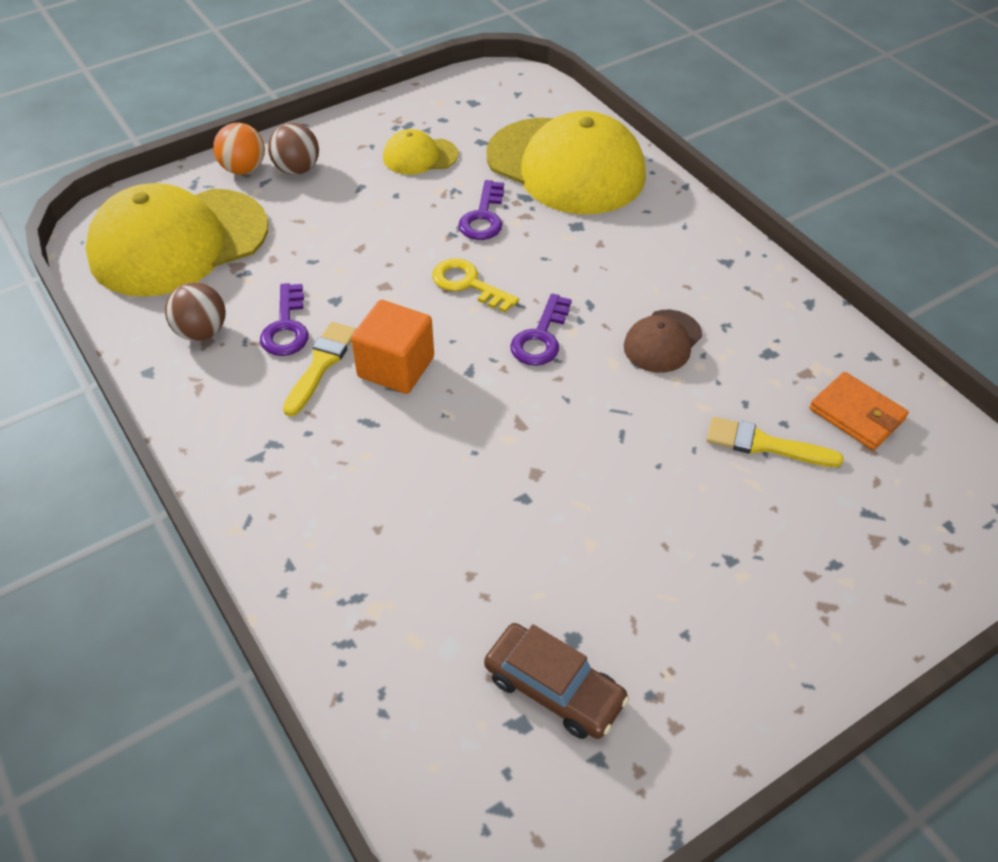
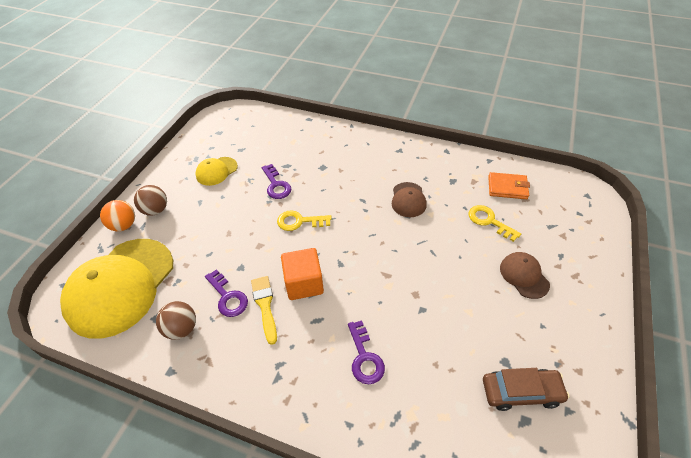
camera: 35 degrees left, 0 degrees up
(540, 337) = (356, 228): purple key -> purple key (364, 358)
(566, 166) = (292, 142): yellow cap -> none
(734, 552) = (524, 276): none -> brown cap
(764, 444) = (489, 221): yellow brush -> yellow key

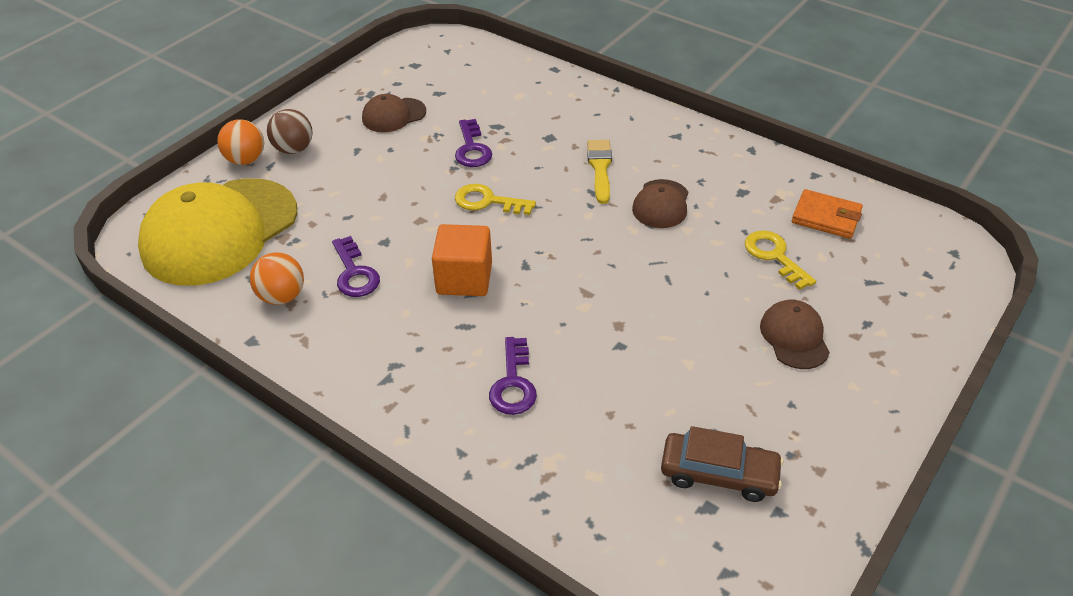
camera: 15 degrees right, 5 degrees down
(182, 328) = (282, 296): brown ball -> orange ball
(216, 171) = (393, 115): yellow cap -> brown cap
(265, 305) = (401, 293): yellow brush -> yellow brush (600, 168)

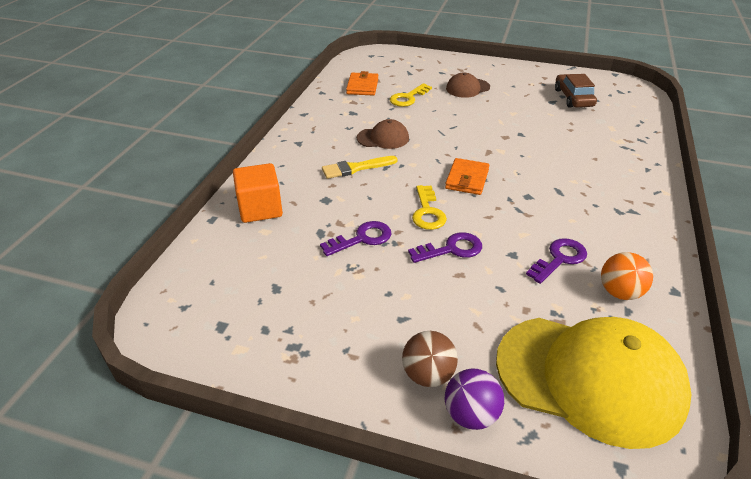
camera: 110 degrees left, 5 degrees down
(246, 160) = (471, 415): orange ball -> purple ball
(393, 115) = (330, 310): brown cap -> none
(464, 278) = (518, 202): orange cube -> orange cube (260, 209)
(513, 383) = (584, 162): purple key -> purple key (451, 249)
(533, 251) = (467, 179): none -> orange wallet

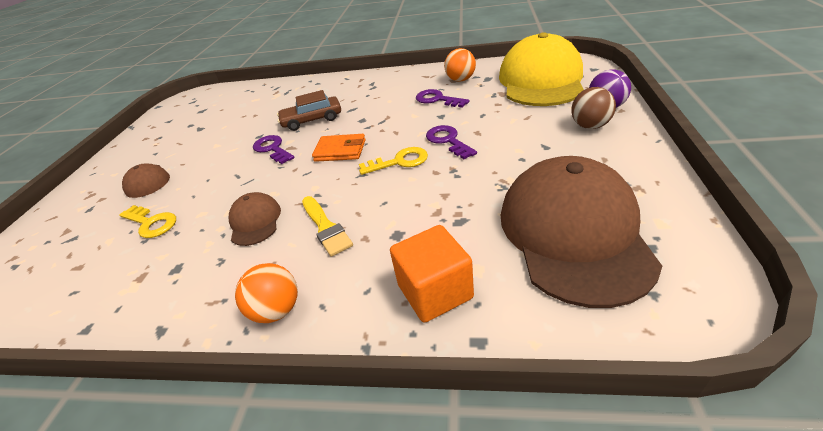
camera: 95 degrees left, 0 degrees up
(266, 290) = (573, 233): none -> brown cap
(290, 149) = (277, 310): none -> orange ball
(362, 86) = (91, 279): orange wallet -> none
(362, 238) = (456, 190): purple key -> purple key (272, 149)
(573, 98) = (196, 119): brown car -> brown car (312, 120)

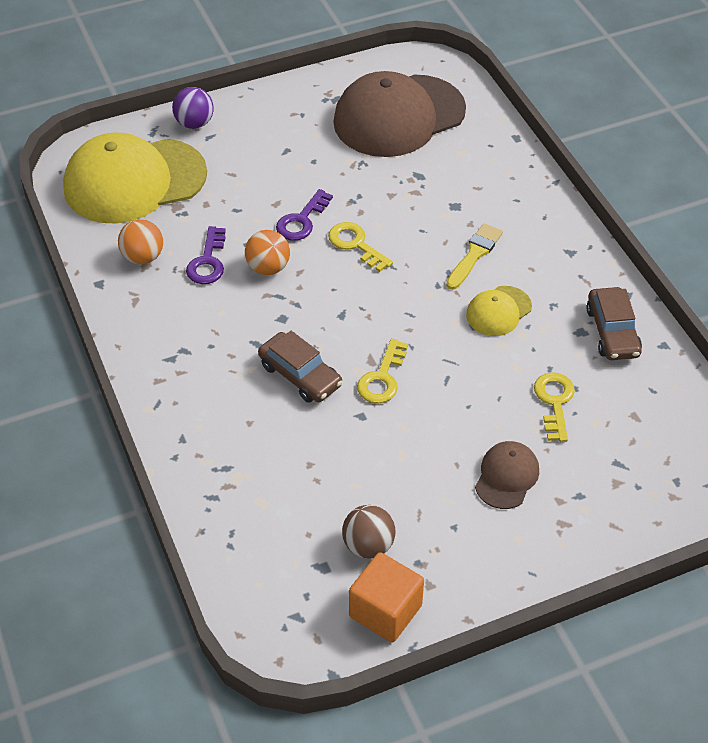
camera: 125 degrees left, 10 degrees up
(147, 292) = (612, 332): none -> brown car
(255, 221) = (498, 311): brown cap -> yellow cap
(272, 149) = (382, 378): purple key -> yellow key
(277, 310) = (565, 239): orange ball -> orange ball (268, 268)
(340, 151) = (357, 305): orange wallet -> none
(435, 291) = (494, 166): orange cube -> orange cube (385, 611)
(590, 126) = (237, 129): brown ball -> brown ball (368, 545)

